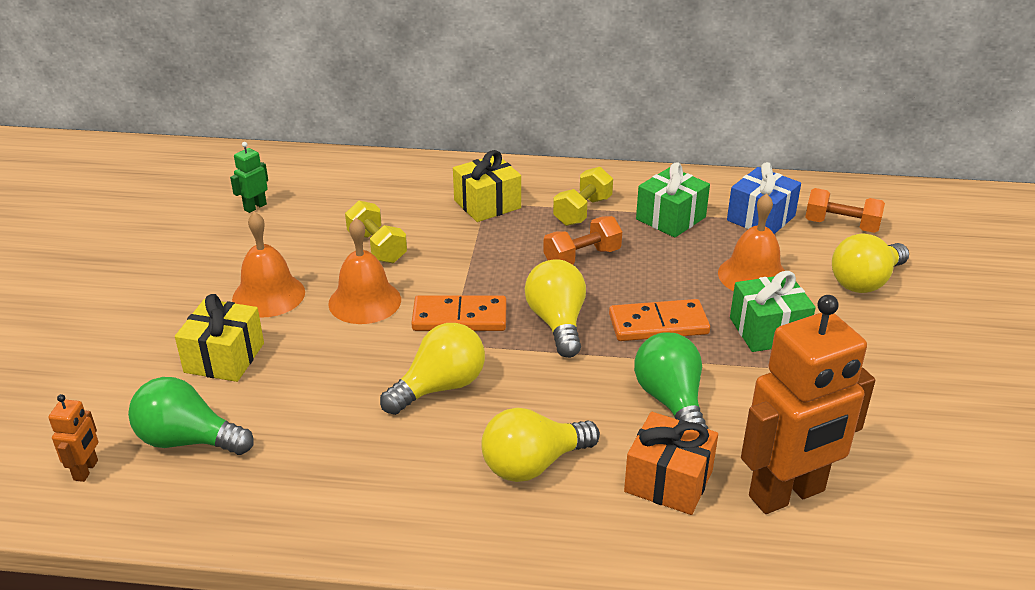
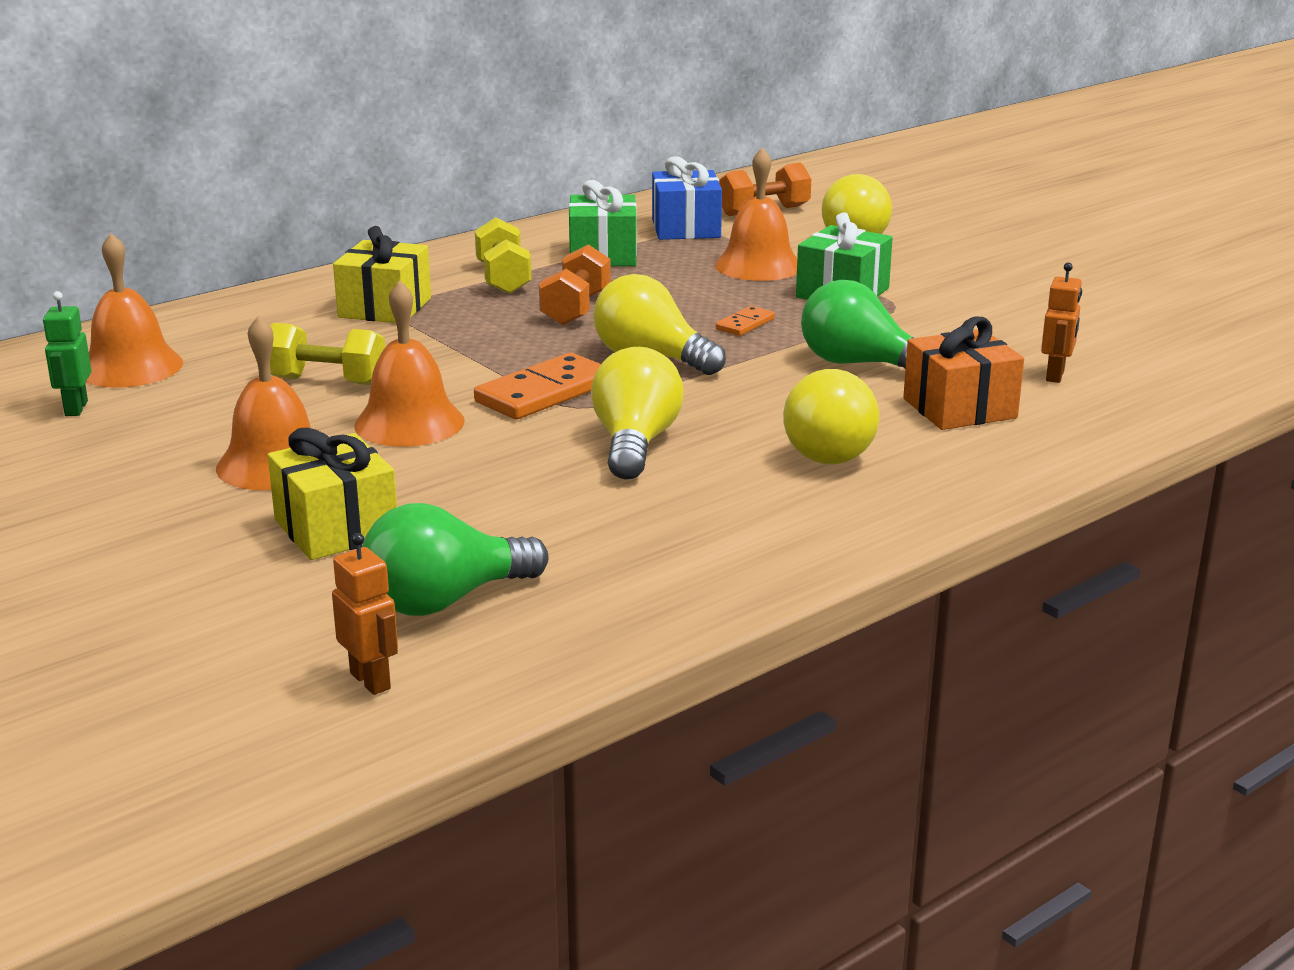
camera: 45 degrees left, 10 degrees down
(316, 189) = (130, 367): none -> orange bell
(658, 324) = (745, 324): orange domino -> orange domino, size x0.51
(787, 494) = (1055, 375): orange robot -> orange robot, size x0.42

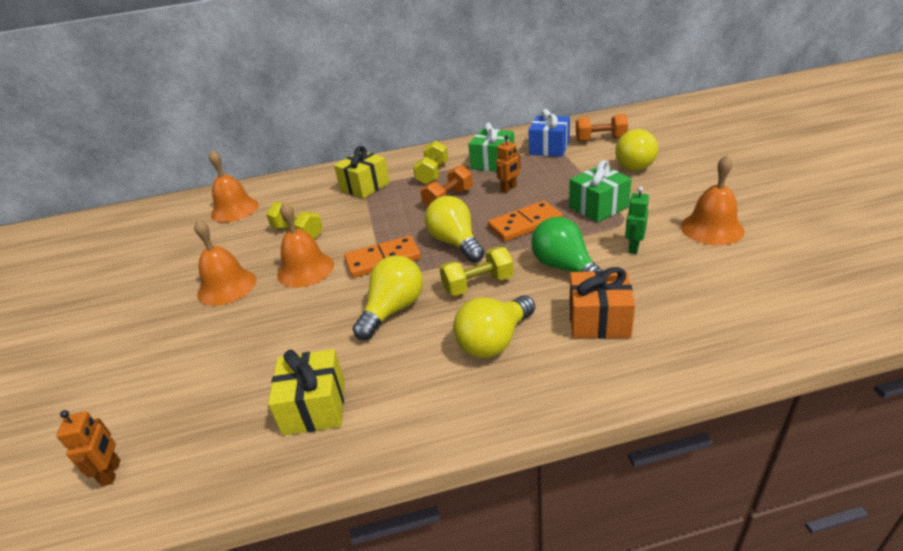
camera: 30 degrees right, 10 degrees up
(75, 408) = (191, 232): green robot -> green robot (633, 248)
(336, 528) = (208, 341): yellow gift -> yellow gift (314, 407)
(445, 600) = (200, 415): green light bulb -> none
(743, 399) = (478, 284): none -> yellow dumbbell
(745, 324) = (525, 224): orange domino -> orange domino, size x1.95
(758, 265) = (567, 179): orange bell -> orange bell (712, 228)
(1055, 375) = (685, 302): orange robot -> orange robot (509, 188)

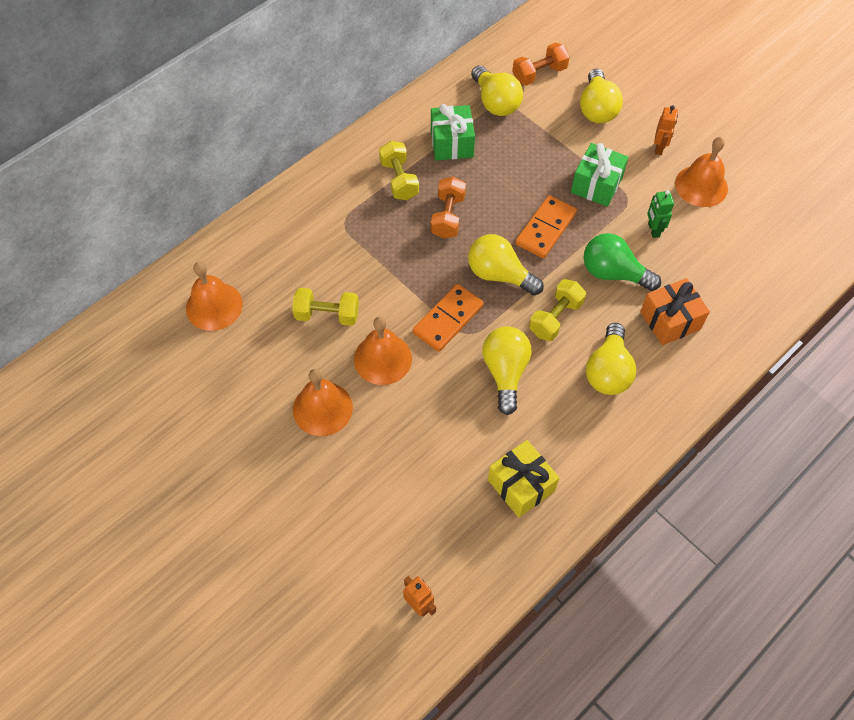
camera: 35 degrees left, 25 degrees up
(365, 186) = (338, 222): yellow gift -> none
(509, 188) = (497, 181): orange robot -> orange robot (659, 148)
(549, 148) = (495, 102): blue gift -> yellow light bulb

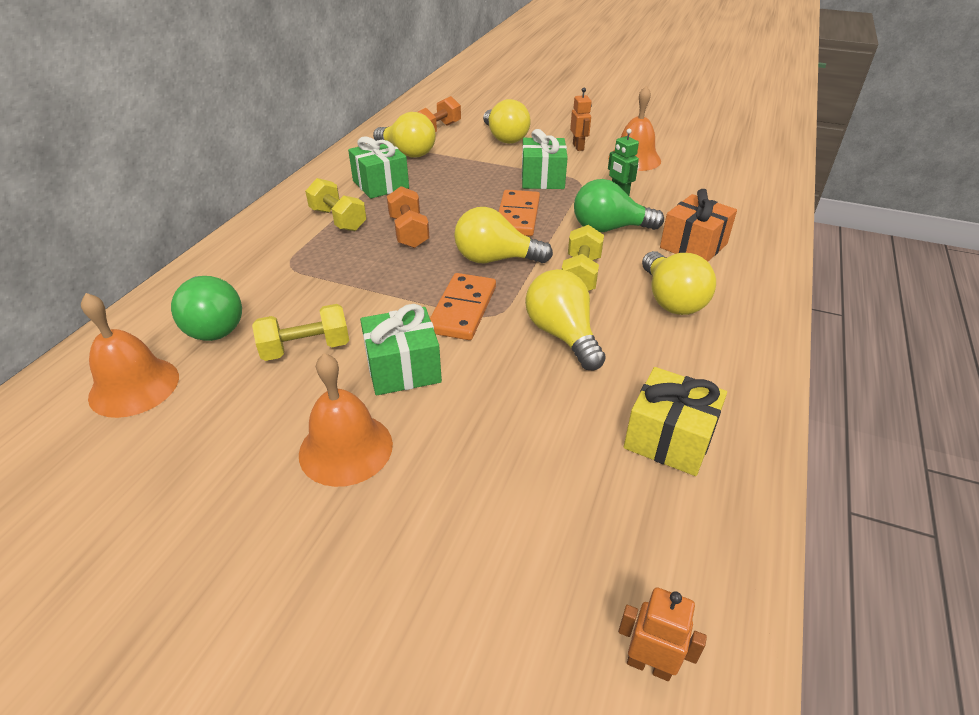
camera: 25 degrees left, 20 degrees down
(274, 267) = (213, 325): none -> green light bulb
(382, 358) = (403, 368): orange bell -> green gift

